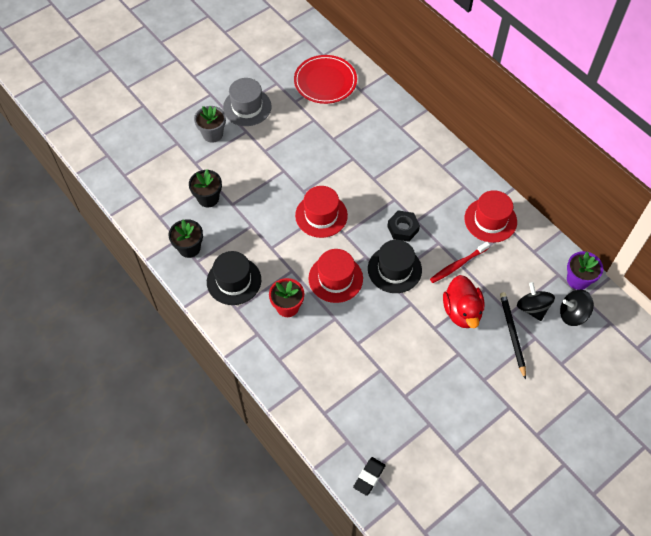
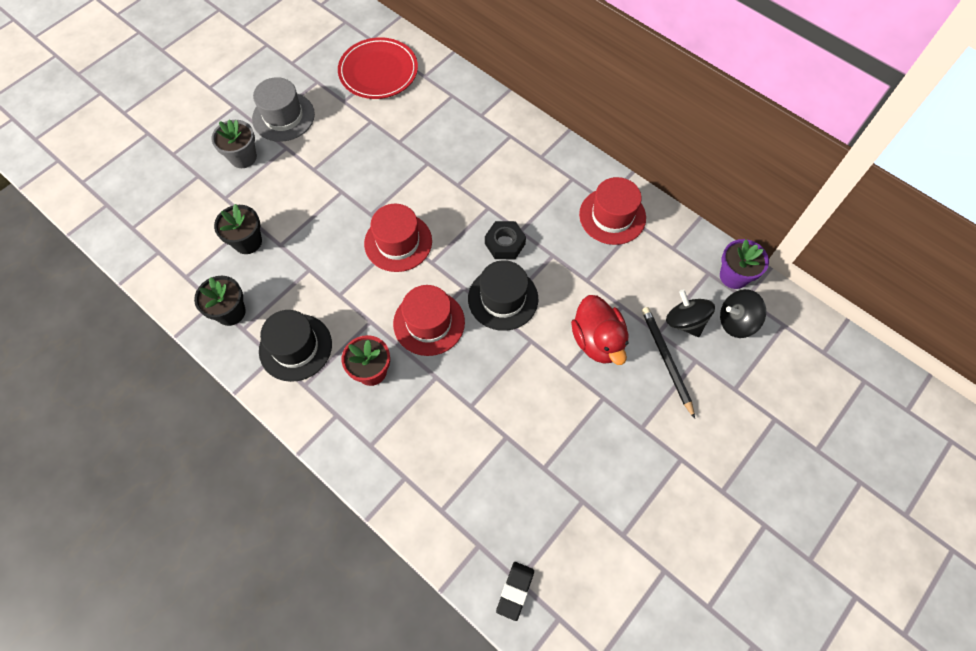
camera: 10 degrees left, 5 degrees up
(457, 265) = (582, 280): red toothbrush -> none

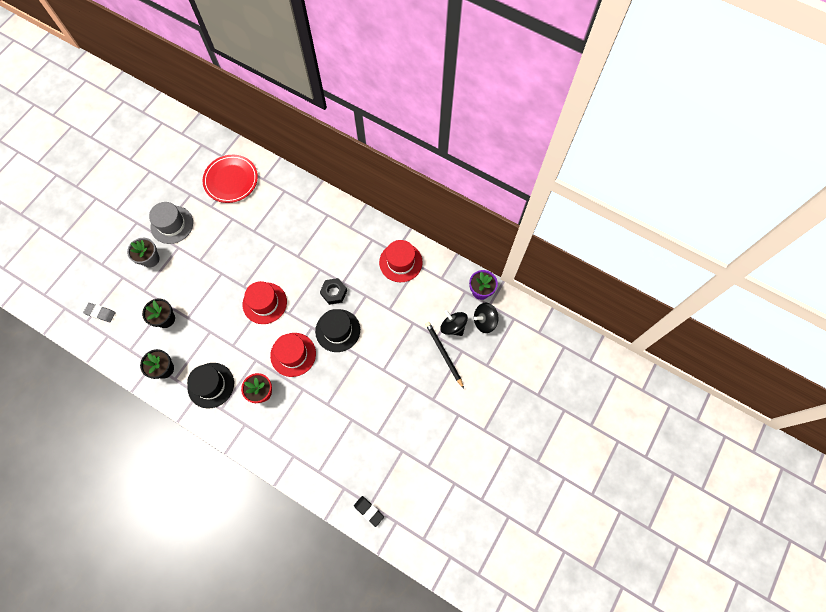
camera: 10 degrees left, 5 degrees up
(155, 219) = (100, 313): none -> grey eraser
(515, 591) = (369, 511): black eraser -> black eraser turned 60 degrees counterclockwise
(597, 341) = (400, 348): red duck -> none

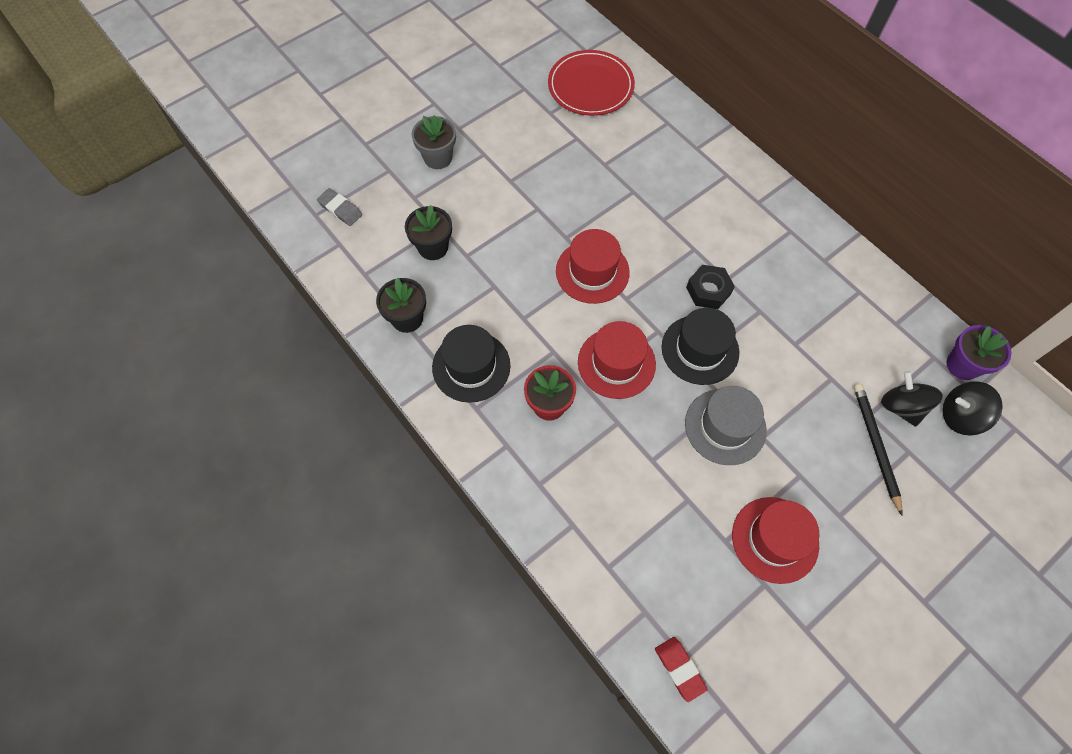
camera: 20 degrees right, 5 degrees down
(172, 224) = (484, 121): grey hat -> grey hat (725, 426)
(369, 511) = (679, 669): black eraser -> red eraser
(400, 262) = (831, 278): red hat -> red hat (775, 539)

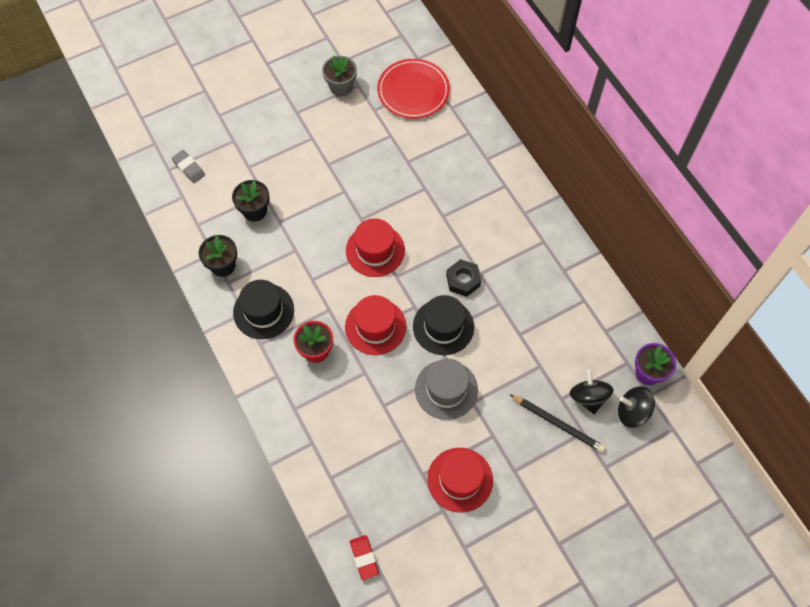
camera: 10 degrees right, 0 degrees up
(438, 158) = (274, 136): grey flower pot -> grey flower pot (341, 87)
(875, 446) = (558, 424): black pencil -> black pencil turned 120 degrees clockwise

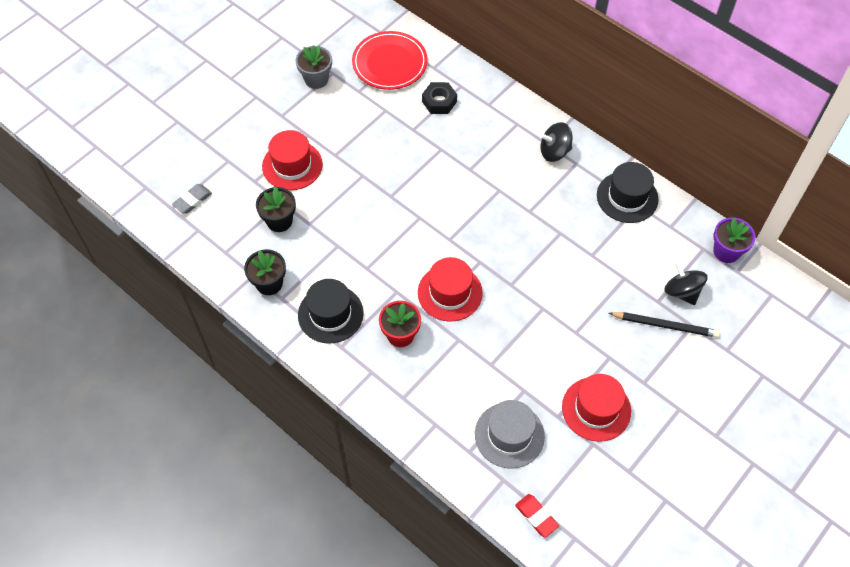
camera: 20 degrees left, 5 degrees down
(189, 168) = (192, 200): grey eraser -> grey eraser turned 75 degrees counterclockwise
(375, 250) = (417, 221): red hat -> red hat (292, 165)
(443, 326) = (516, 271): black hat -> black hat (627, 197)
(446, 389) = (545, 329): grey hat -> grey hat (509, 435)
(463, 280) = (516, 222): black nut -> black nut (439, 101)
(632, 412) = (728, 291): black spinning top -> black spinning top (554, 151)

